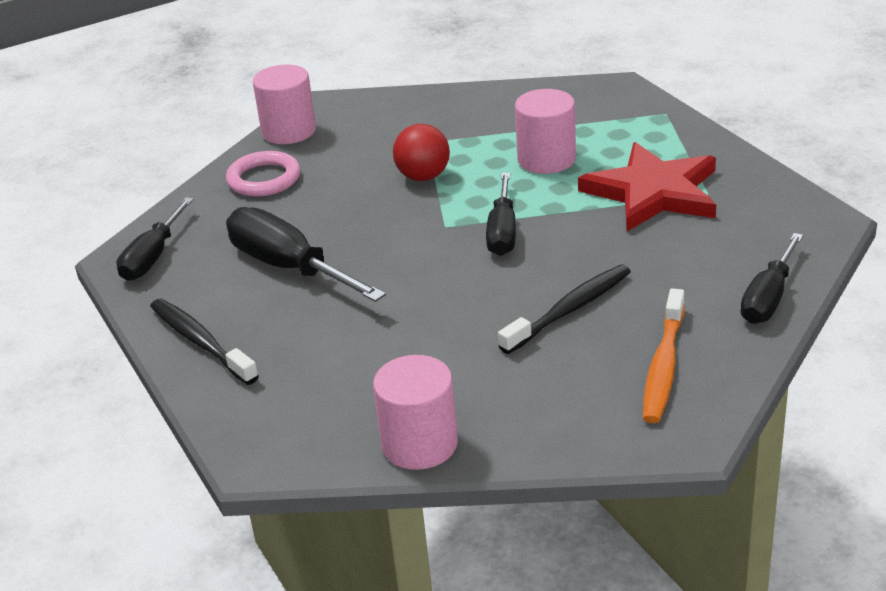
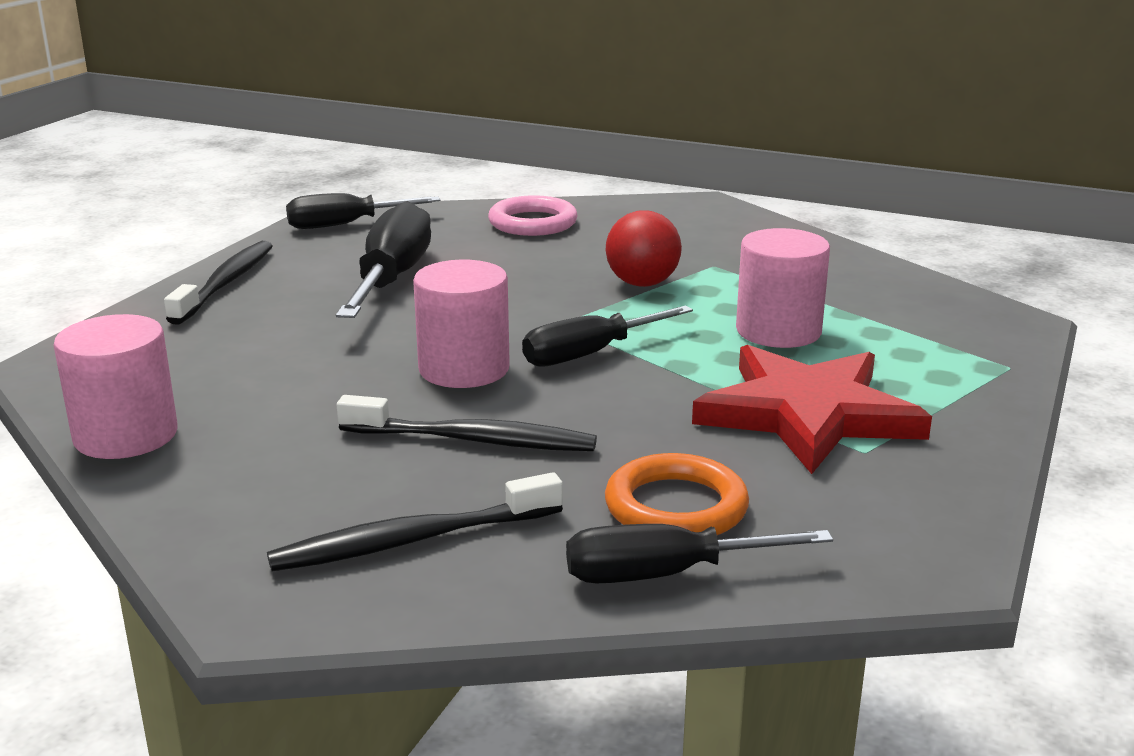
camera: 50 degrees right, 10 degrees down
(289, 131) = (632, 206): pink cylinder -> pink cylinder (464, 369)
(664, 365) = (413, 540): orange toothbrush -> black toothbrush
(708, 270) = (676, 507): none -> orange ring

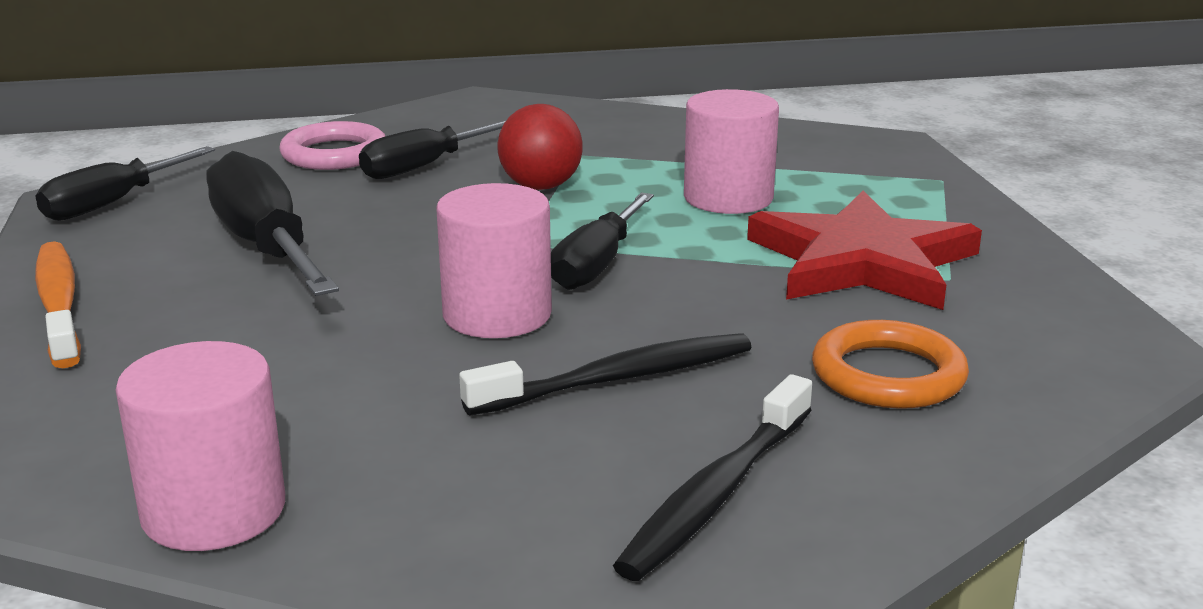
camera: 35 degrees left, 0 degrees up
(225, 284) = (59, 305): black toothbrush -> orange toothbrush
(665, 574) = (972, 435): black screwdriver -> black screwdriver (424, 167)

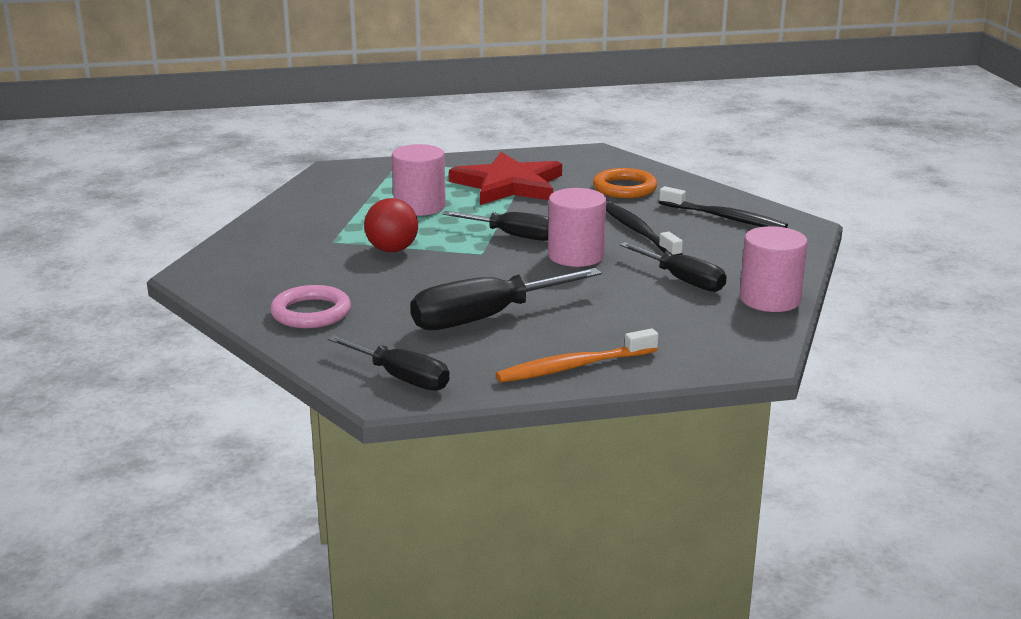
camera: 90 degrees left, 0 degrees up
(424, 167) = (347, 283): black screwdriver -> black screwdriver (682, 280)

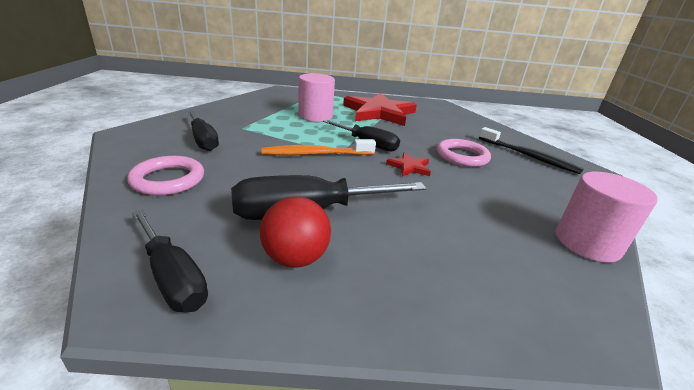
camera: 10 degrees right, 5 degrees up
(392, 250) = (276, 140): red ball -> red ball (295, 258)
(574, 367) = (370, 301): orange toothbrush -> orange toothbrush (316, 154)
(576, 256) = (409, 167): pink cylinder -> red star
(624, 188) = (455, 125): orange ring -> none
(639, 232) = (462, 156): black toothbrush -> pink ring
(682, 280) = (497, 205): black screwdriver -> black screwdriver (203, 140)

